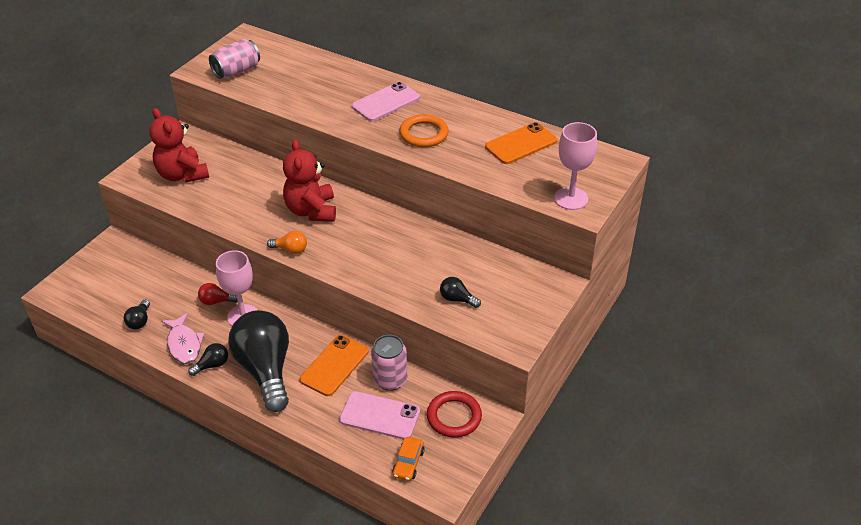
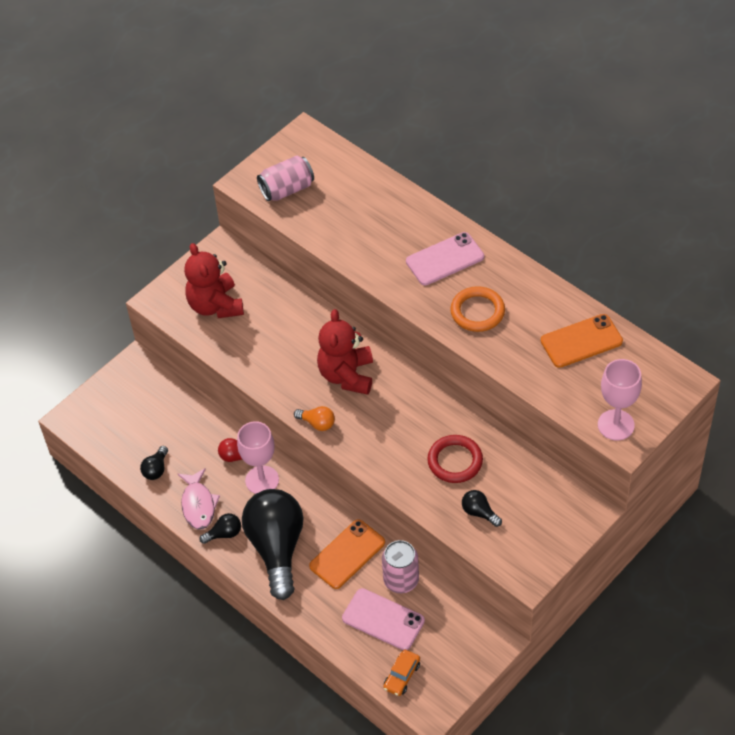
camera: 15 degrees right, 10 degrees up
(454, 416) = (457, 633): red ring -> red ring (455, 461)

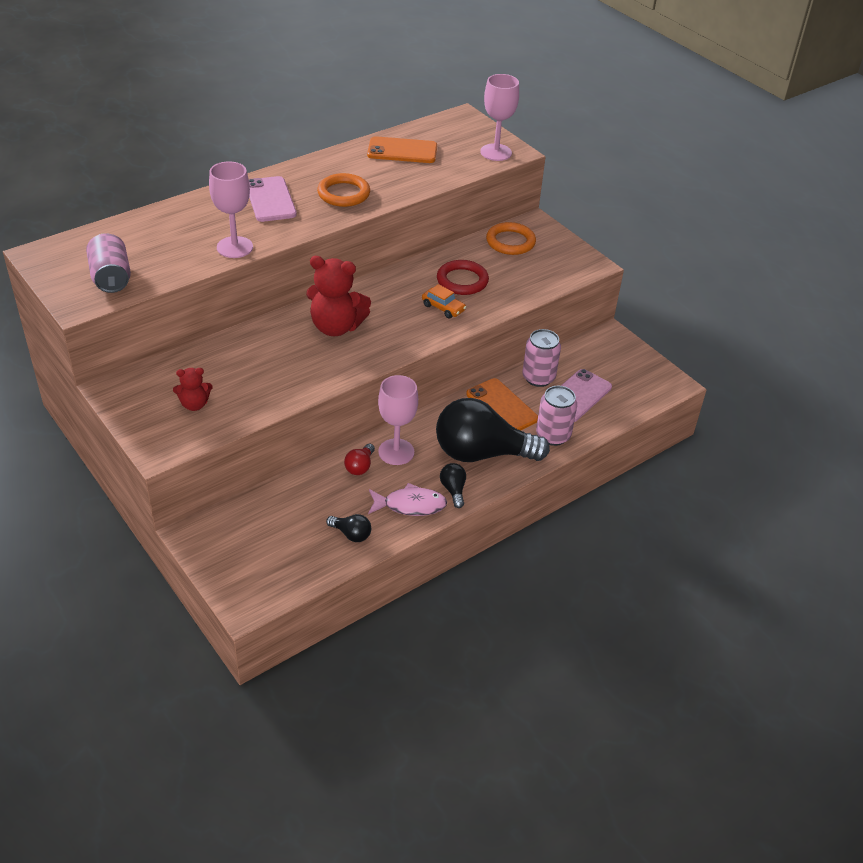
camera: 85 degrees left, 10 degrees down
(215, 305) = (194, 404): red teddy bear -> red teddy bear, size x0.54
(317, 423) = (387, 355): orange light bulb -> none
(317, 605) = (553, 435): none -> pink can
(358, 255) = (234, 247): none -> pink goblet
(402, 676) = (637, 394): orange car -> orange car (443, 308)
(479, 512) = (521, 277): black light bulb -> none
(542, 493) = (510, 242): none -> orange ring
(581, 341) = (402, 151): orange phone -> orange phone turned 75 degrees counterclockwise

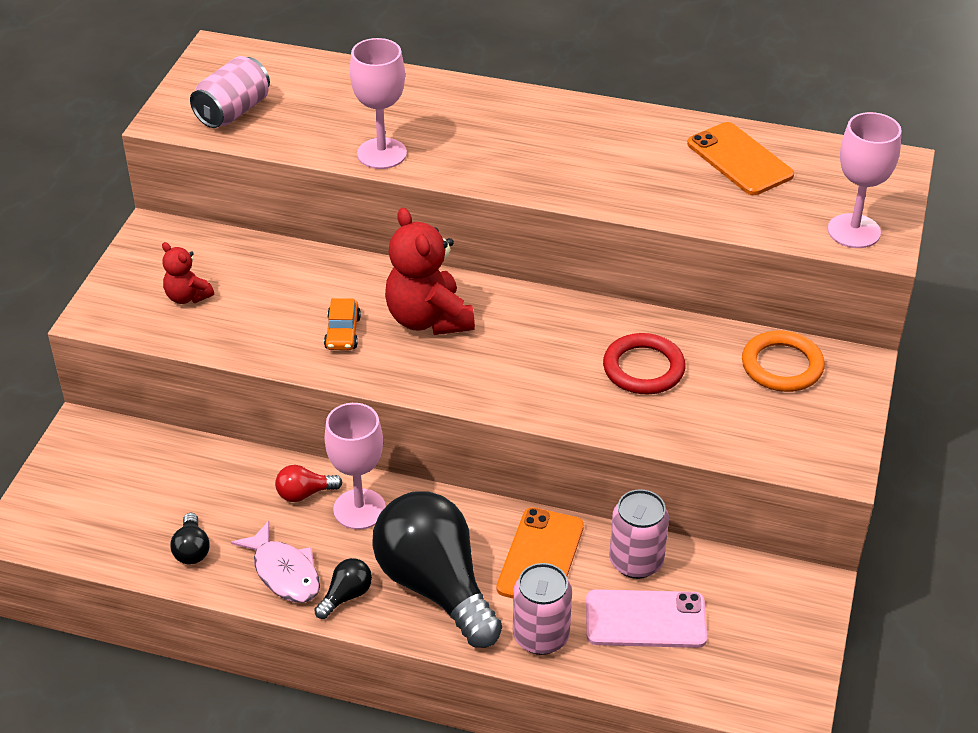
camera: 55 degrees right, 0 degrees up
(270, 200) = (501, 126): pink phone -> none
(343, 194) = (585, 167): orange ring -> none
(443, 308) = (569, 382): orange car -> orange car (343, 333)

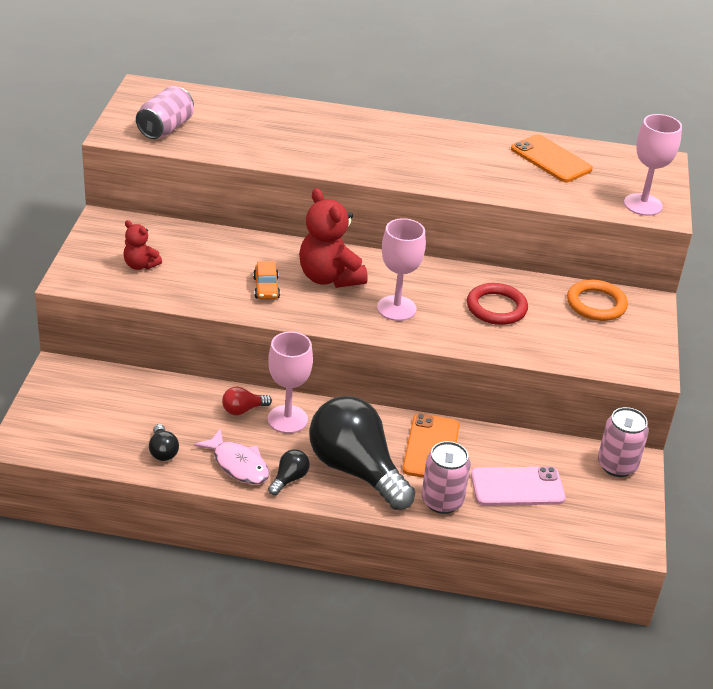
camera: 10 degrees left, 5 degrees down
(382, 154) = (286, 156): pink goblet -> pink goblet (396, 308)
(636, 561) = (502, 448): pink can -> pink can (617, 465)

